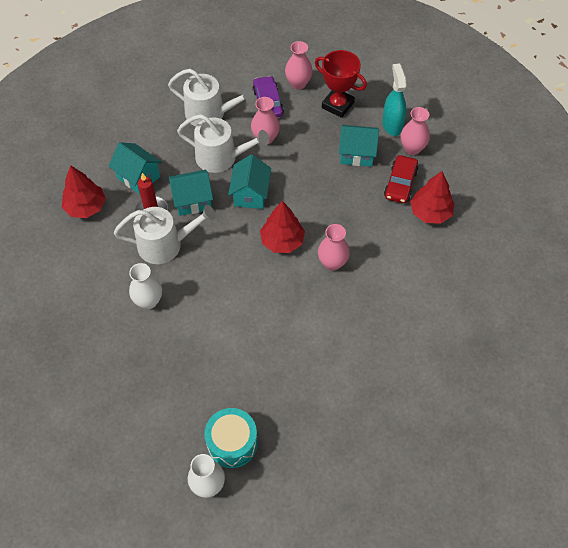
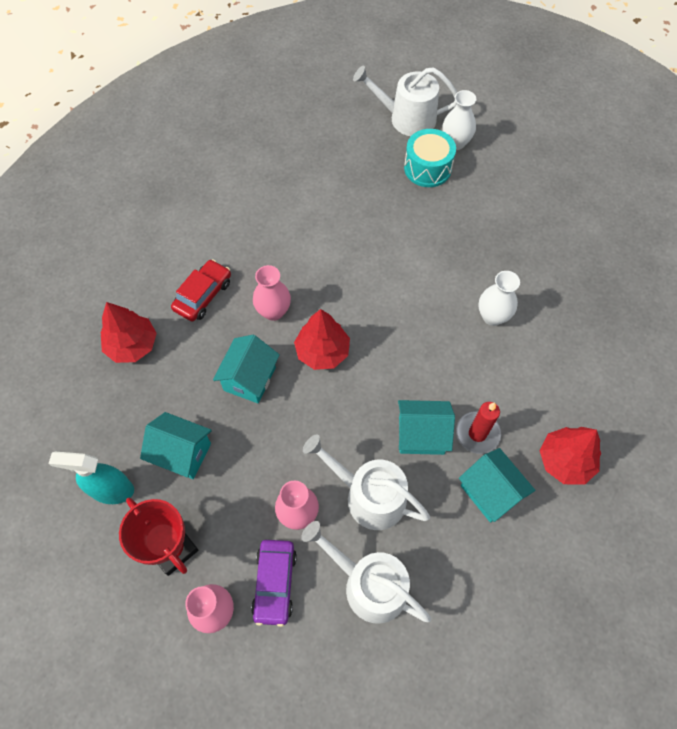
camera: 165 degrees left, 5 degrees up
(165, 244) = (465, 381): white watering can -> white watering can (407, 118)
(250, 194) = (343, 426): turquoise house -> turquoise house (249, 379)
(392, 125) = (112, 490): turquoise spray bottle -> turquoise spray bottle turned 90 degrees clockwise
(400, 184) = (148, 393): red car -> red car (203, 295)
(412, 148) = (105, 443): pink vase -> none

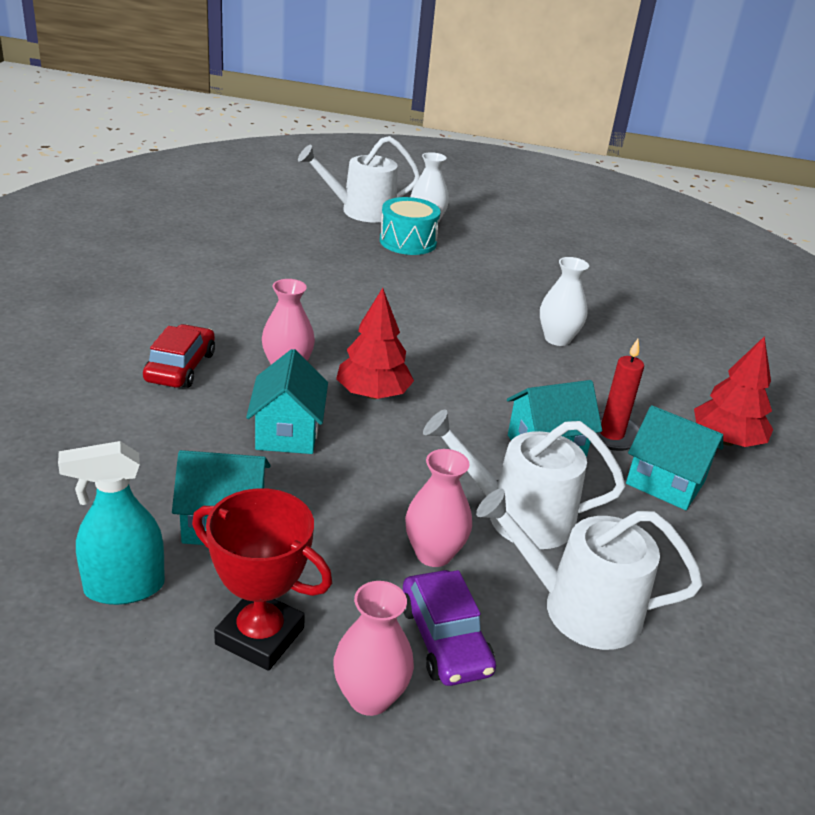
camera: 25 degrees left, 30 degrees down
(132, 345) = (93, 427): red tree -> none

